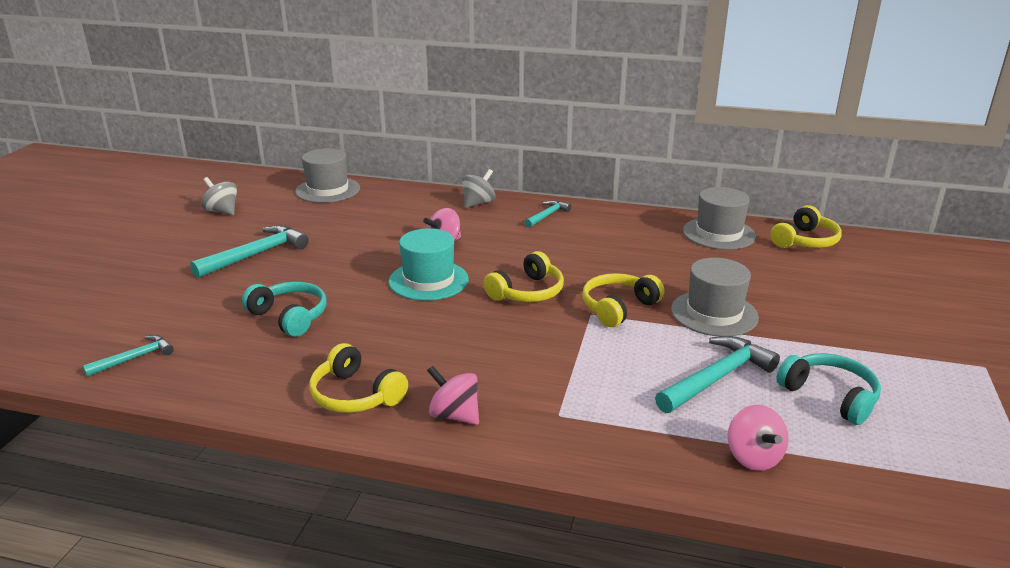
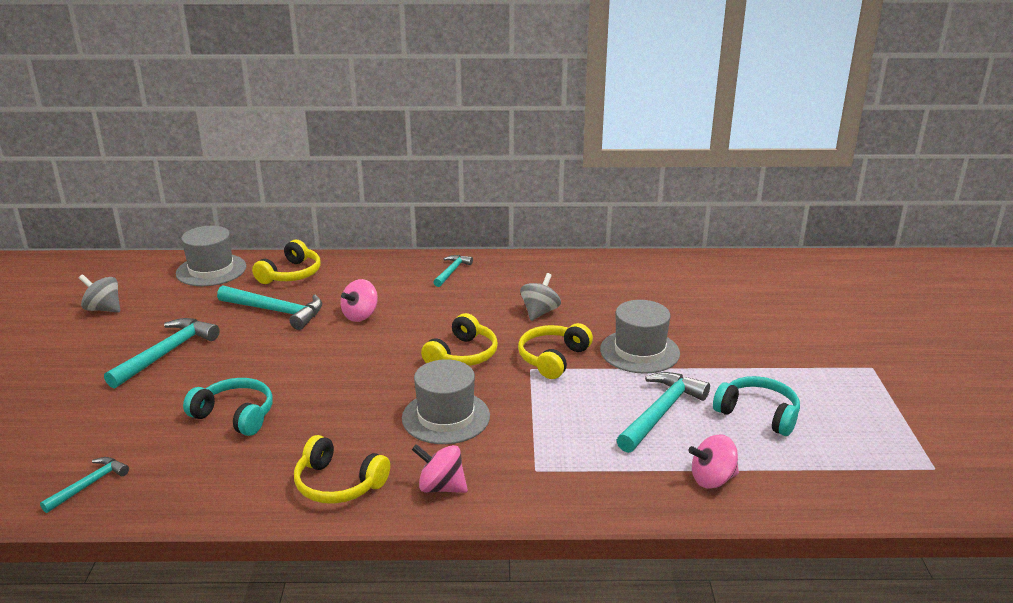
camera: 15 degrees left, 0 degrees up
(368, 231) = (276, 311): none -> turquoise hammer
(428, 280) = (361, 356): turquoise hat -> none
(478, 203) = (378, 266): grey spinning top -> grey spinning top (540, 312)
(719, 233) = (619, 270): grey hat -> grey hat (446, 417)
(753, 457) = (712, 479): pink spinning top -> pink spinning top turned 105 degrees clockwise
(805, 241) = (697, 268): yellow headphones -> yellow headphones (291, 274)

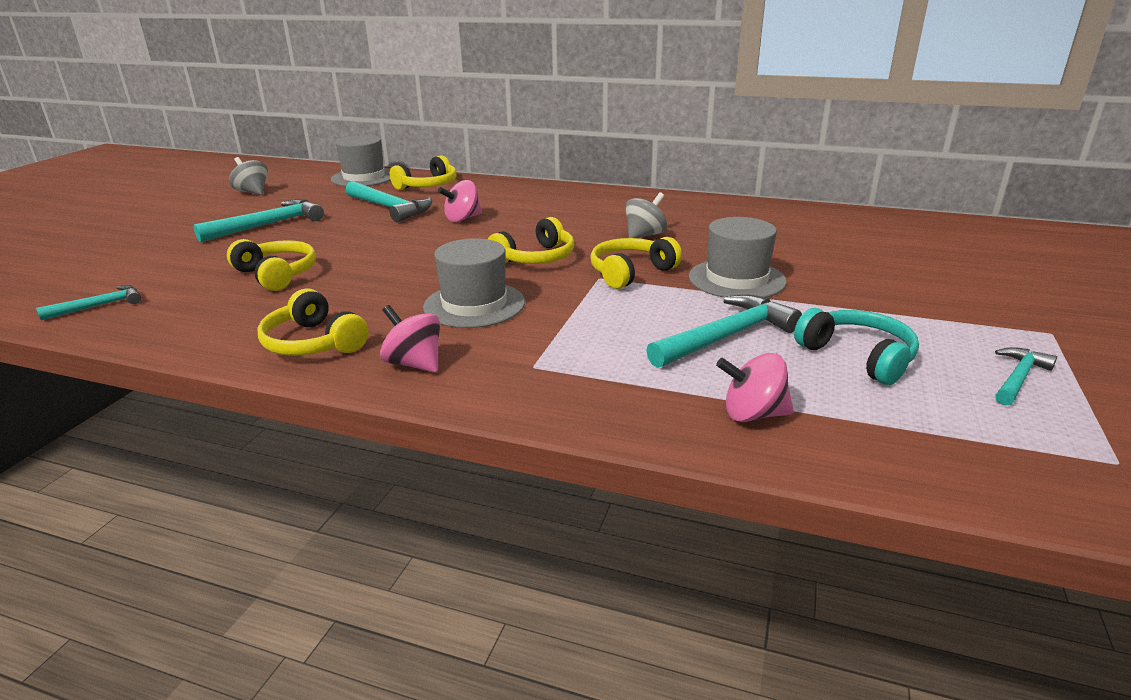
camera: 20 degrees right, 0 degrees up
(235, 415) = (277, 274): turquoise headphones -> yellow headphones
(452, 271) = (578, 198): turquoise hammer -> turquoise hammer (1018, 378)

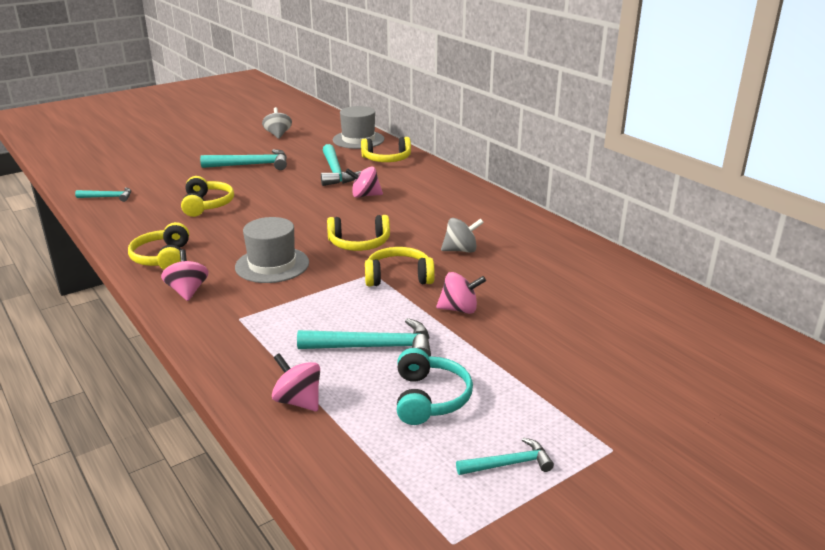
camera: 35 degrees right, 0 degrees up
(736, 279) = (459, 309): grey hat -> pink spinning top

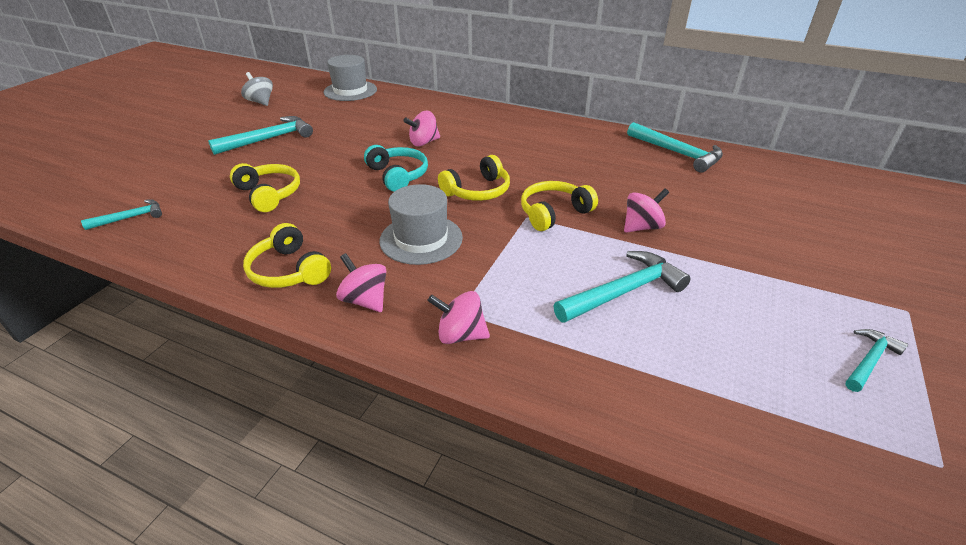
camera: 30 degrees left, 10 degrees up
(298, 401) = (633, 381): pink spinning top -> pink spinning top (460, 335)
(335, 172) = (367, 127): turquoise hammer -> turquoise hammer (677, 153)
(387, 159) = (400, 103): yellow headphones -> none
(430, 398) = (732, 324): turquoise headphones -> turquoise headphones (398, 175)
(461, 250) = (571, 171): grey spinning top -> none

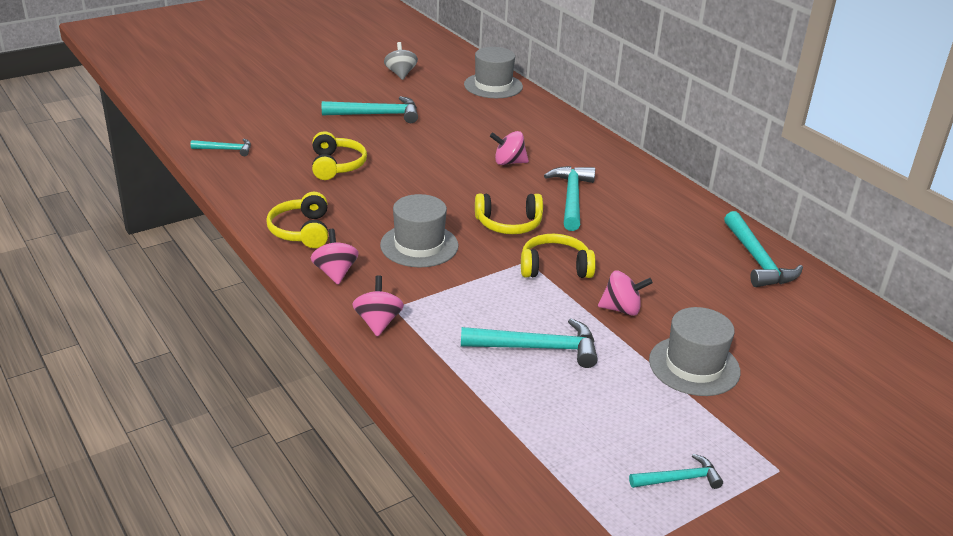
camera: 30 degrees right, 5 degrees down
(398, 175) = (454, 185): turquoise headphones -> none
(460, 335) = (378, 322): pink spinning top -> pink spinning top turned 45 degrees clockwise
(502, 154) = (571, 198): none -> turquoise hammer
(745, 251) = (694, 366): none -> grey hat

